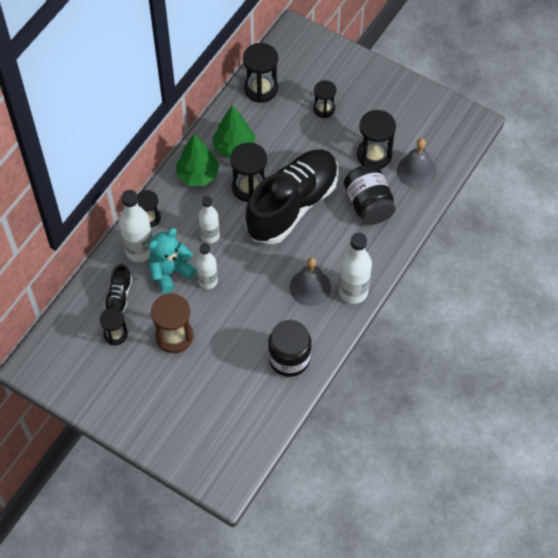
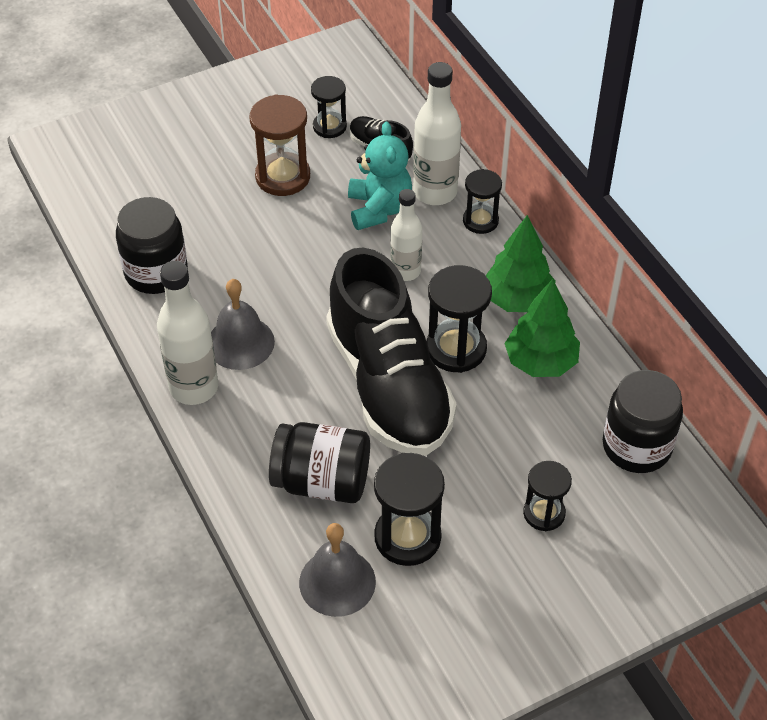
camera: 120 degrees right, 10 degrees down
(208, 281) = (336, 240): white bottle -> none
(261, 88) = (636, 446): black hourglass -> black jar

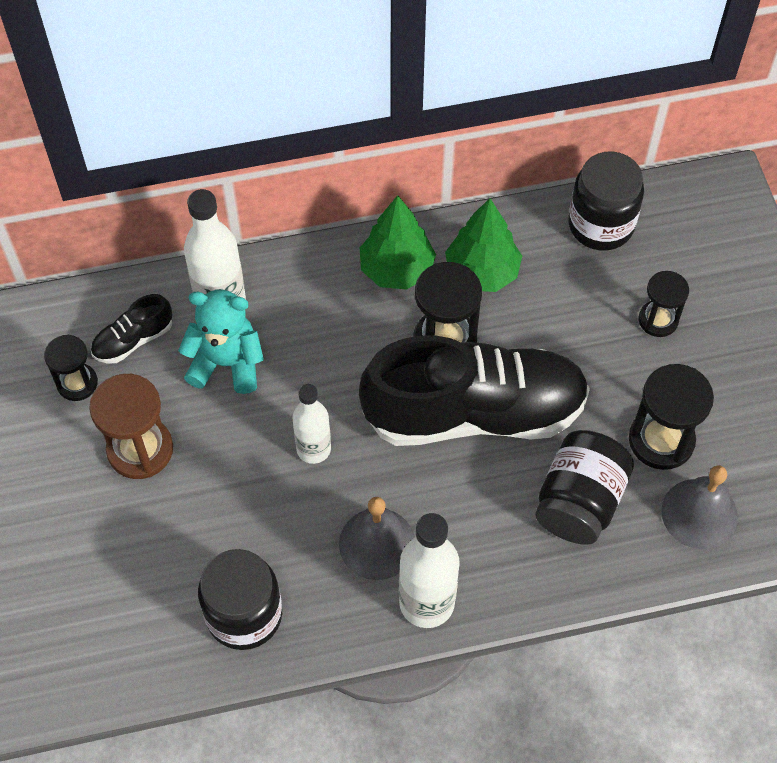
camera: 75 degrees left, 10 degrees up
(405, 271) = (326, 360): white bottle -> white bottle (313, 449)
(480, 221) = (278, 272): black hourglass -> none

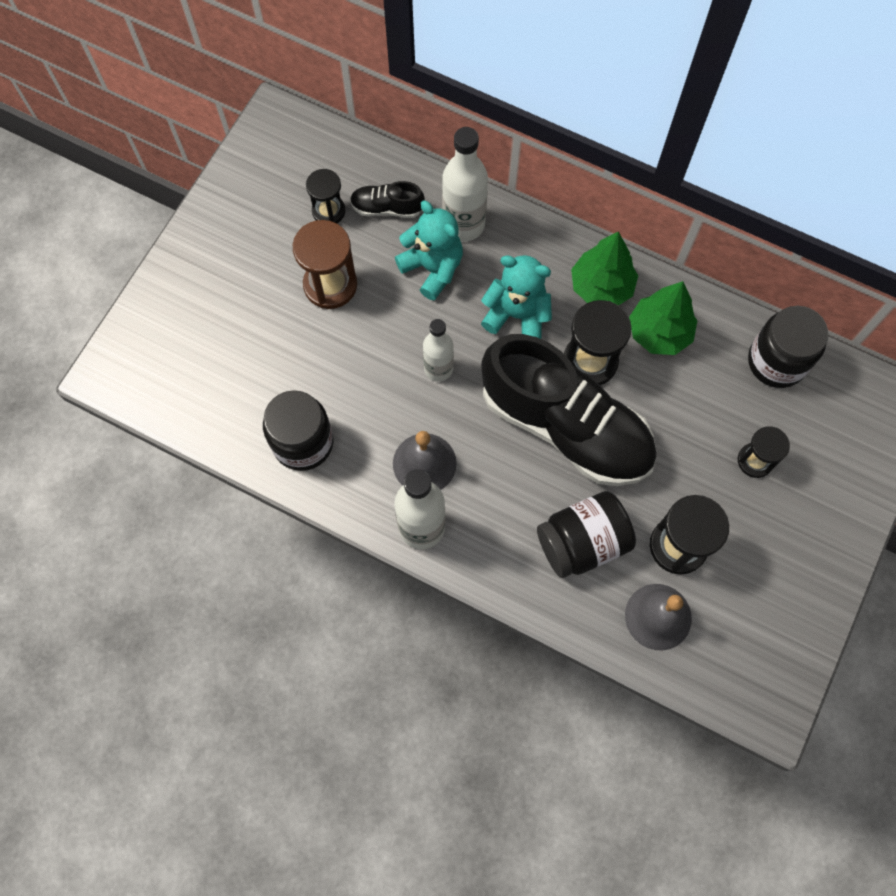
camera: 40 degrees right, 10 degrees up
(343, 348) = (517, 315): none -> turquoise teddy bear

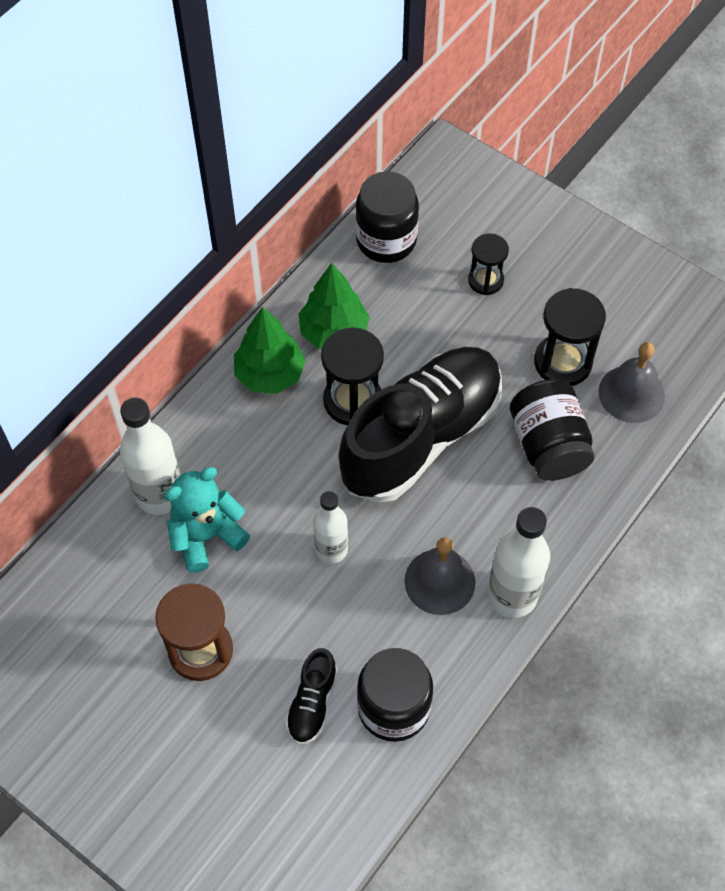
camera: 80 degrees left, 10 degrees down
(328, 211) = (101, 639): black hourglass -> none
(387, 208) = (116, 572): black shoe -> black shoe (312, 703)
(517, 315) = (284, 460): turquoise teddy bear -> none

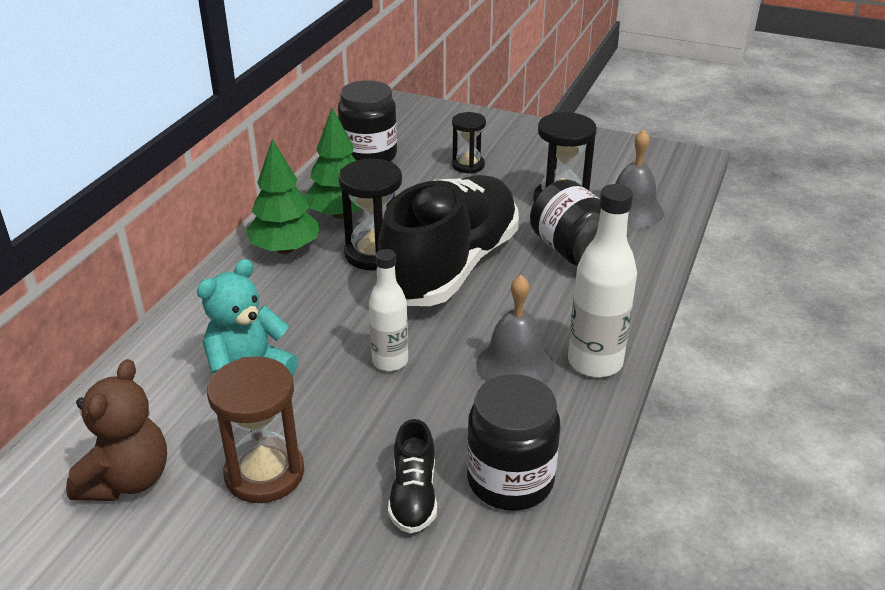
camera: 15 degrees left, 25 degrees down
(93, 629) = (127, 480): none -> brown teddy bear
(159, 494) = (187, 352): white bottle -> none

